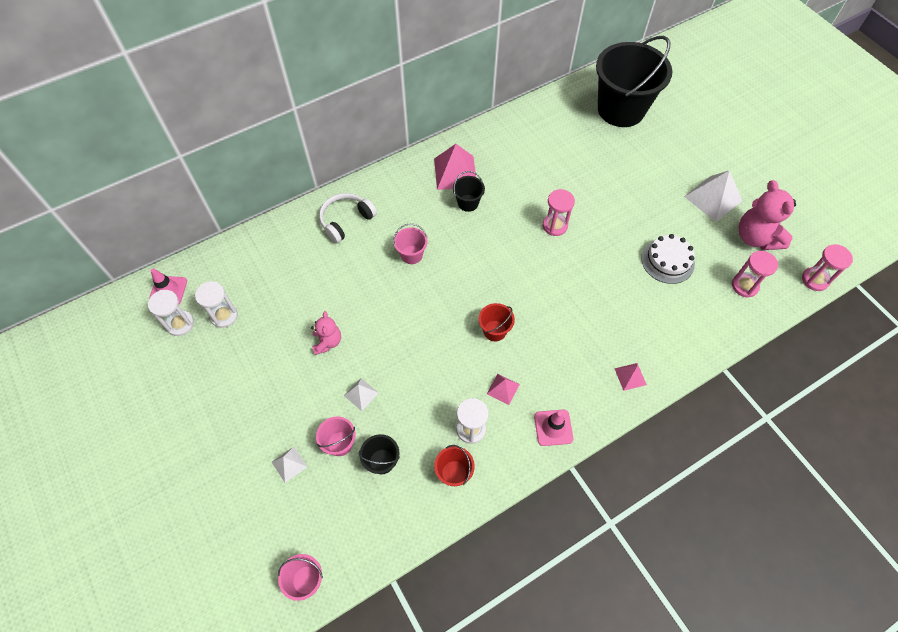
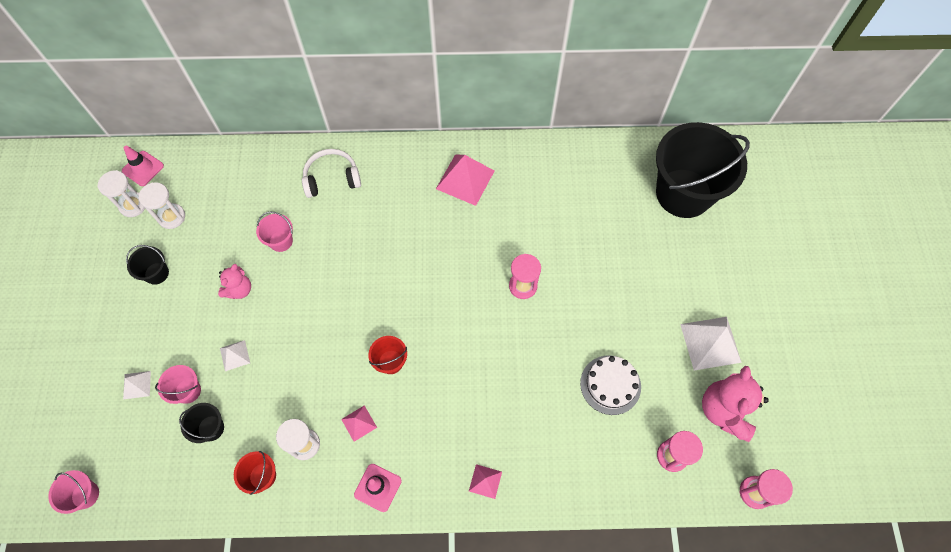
camera: 30 degrees right, 5 degrees up
(411, 255) = (367, 244): pink bucket -> pink bucket (281, 241)
(468, 203) = (455, 218): black bucket -> black bucket (156, 273)

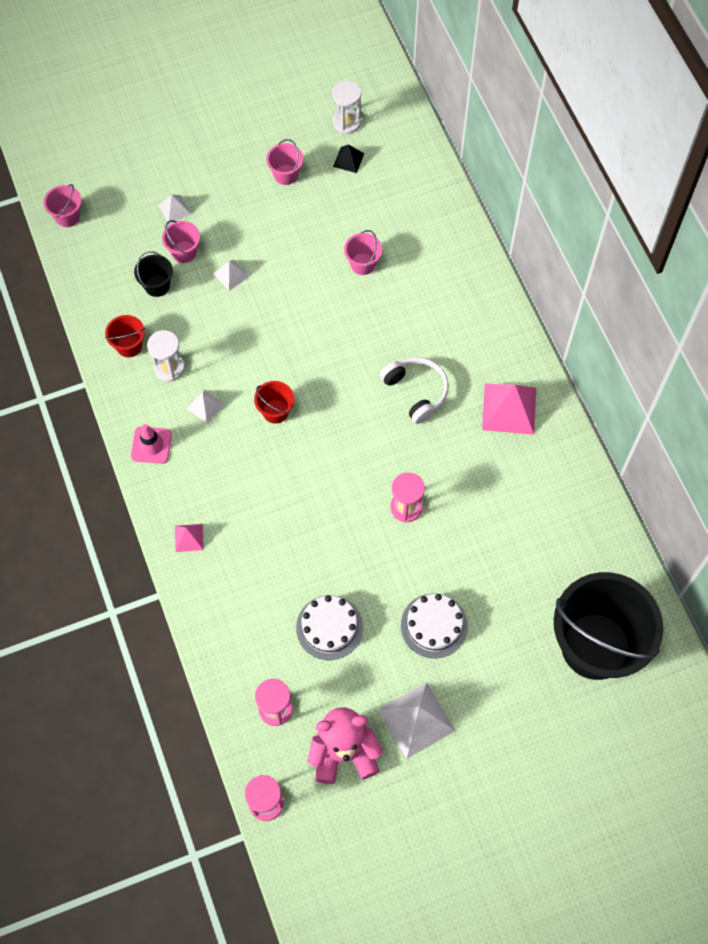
camera: 70 degrees right, 0 degrees up
(143, 168) = (389, 111): pink traffic cone -> none
(156, 273) = (286, 174): black bucket -> pink bucket
(171, 217) = (348, 160): white hourglass -> black pyramid
(239, 289) = (297, 250): pink teddy bear -> none
(332, 178) = (453, 281): white headphones -> white headphones (416, 392)
(359, 423) = (205, 406): pink pyramid -> white pyramid
(633, 301) = (434, 625): none -> white cake

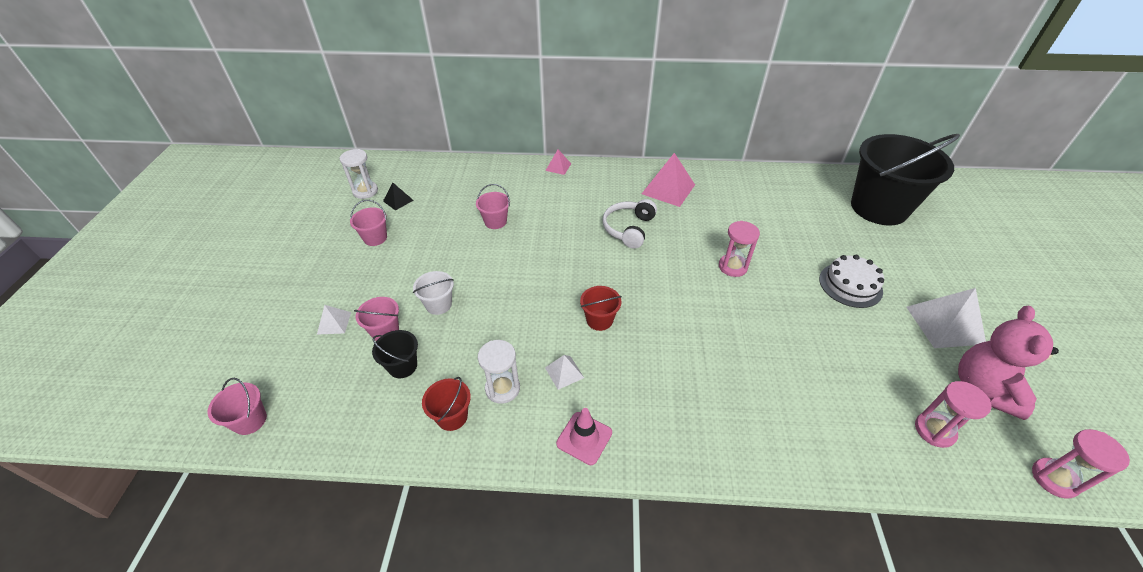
camera: 65 degrees left, 20 degrees down
(189, 537) = (712, 441): pink pyramid -> pink pyramid (558, 167)
(231, 275) = (438, 304): white pyramid -> white bucket
(329, 627) = (842, 355): white cake -> none
(416, 392) = (629, 229): white headphones -> white headphones turned 60 degrees counterclockwise

